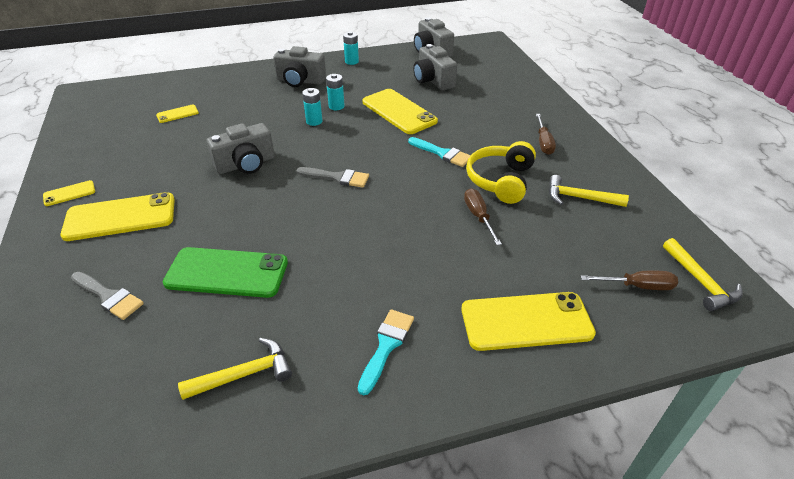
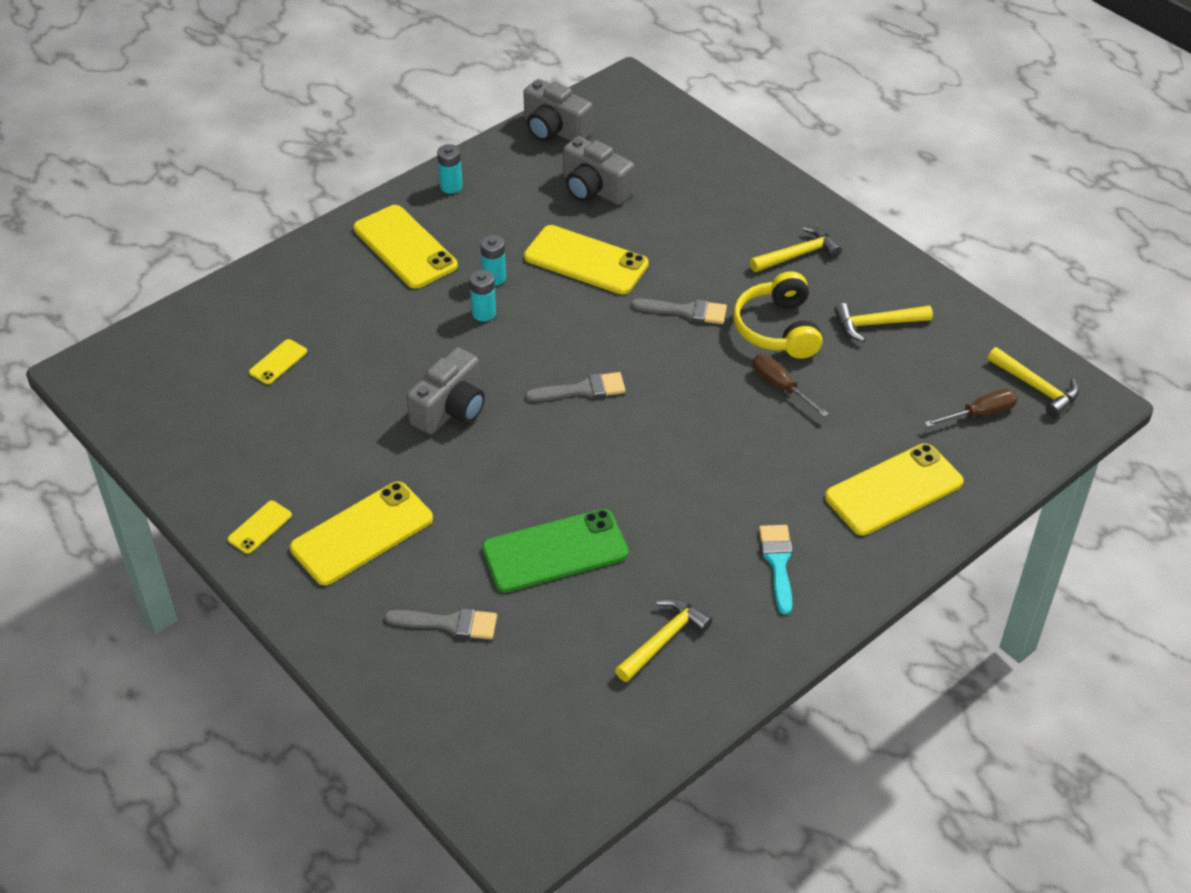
camera: 25 degrees left, 5 degrees up
(300, 81) = (405, 247): grey camera -> yellow phone
(442, 153) = (685, 311): turquoise brush -> grey brush
(543, 142) = (797, 255): brown screwdriver -> yellow hammer

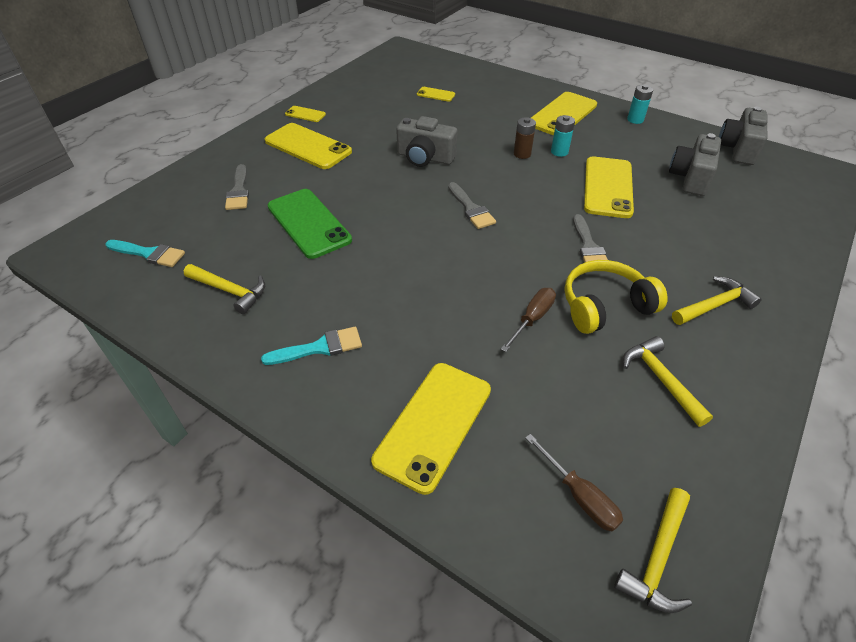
camera: 75 degrees right, 0 degrees up
(484, 313) = (522, 154): turquoise battery -> brown battery
(561, 728) = (149, 254): none -> turquoise brush
(797, 255) = (714, 305): yellow hammer -> yellow hammer turned 75 degrees counterclockwise
(894, 490) = (433, 424): yellow phone -> yellow phone turned 75 degrees clockwise

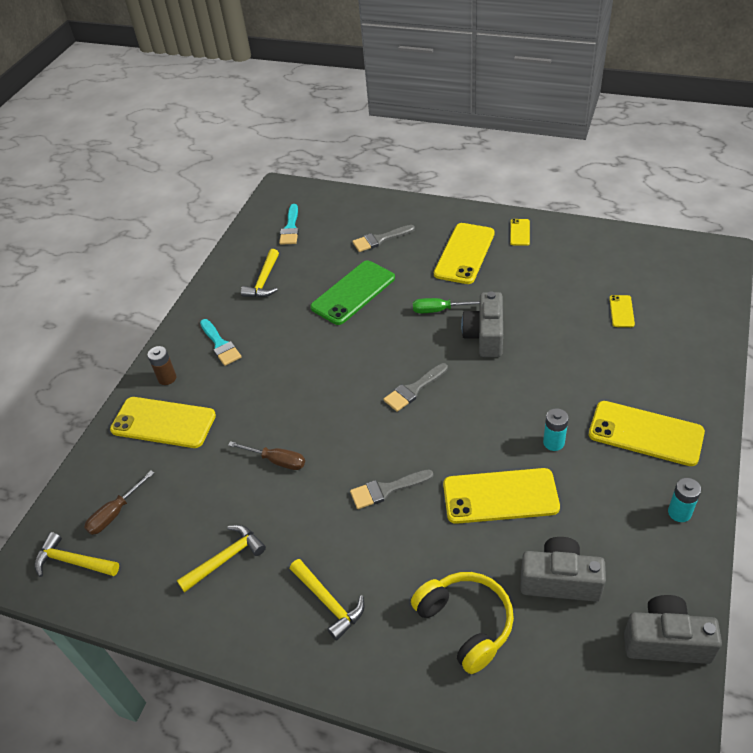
camera: 80 degrees right, 0 degrees up
(375, 175) = (439, 310): none -> green screwdriver
(522, 154) = (531, 410): brown battery -> brown battery (167, 378)
(605, 306) = (305, 511): yellow headphones -> yellow headphones (466, 623)

